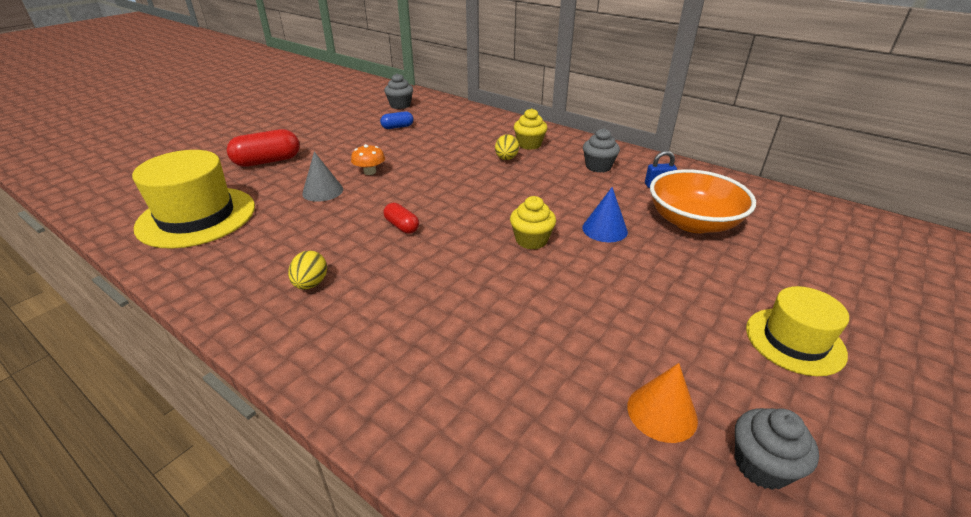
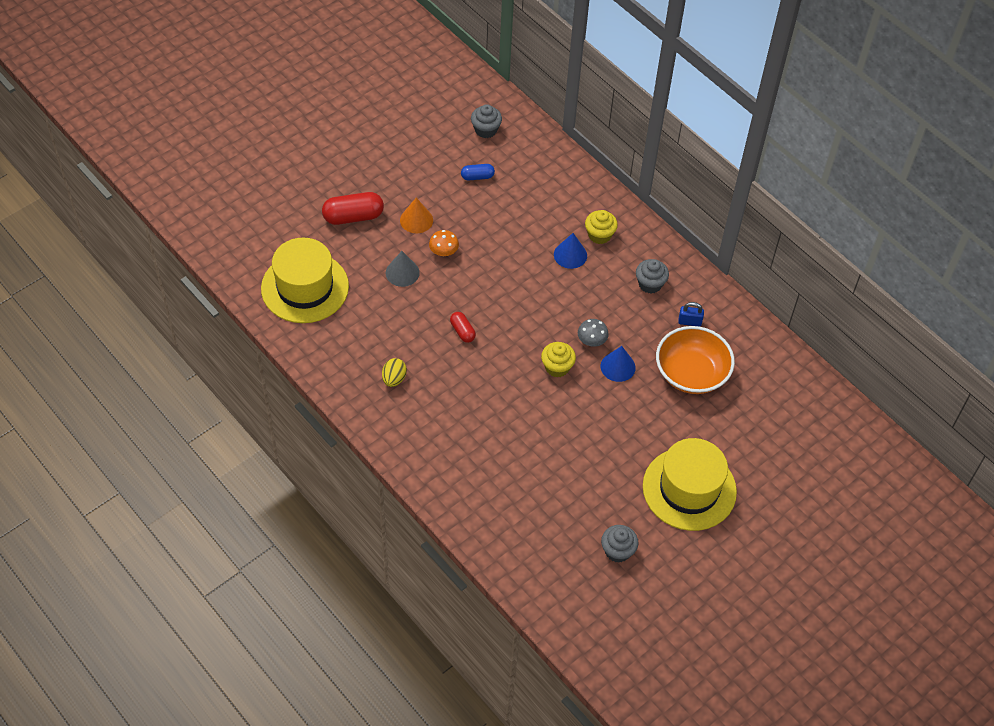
camera: 10 degrees right, 20 degrees up
(506, 159) = (570, 255): yellow egg -> blue cone
(561, 213) = (592, 341): none -> grey mushroom
(662, 412) = (582, 514): orange cone -> orange cone (416, 220)
(794, 341) = (689, 489): yellow hat -> yellow hat, size x1.65

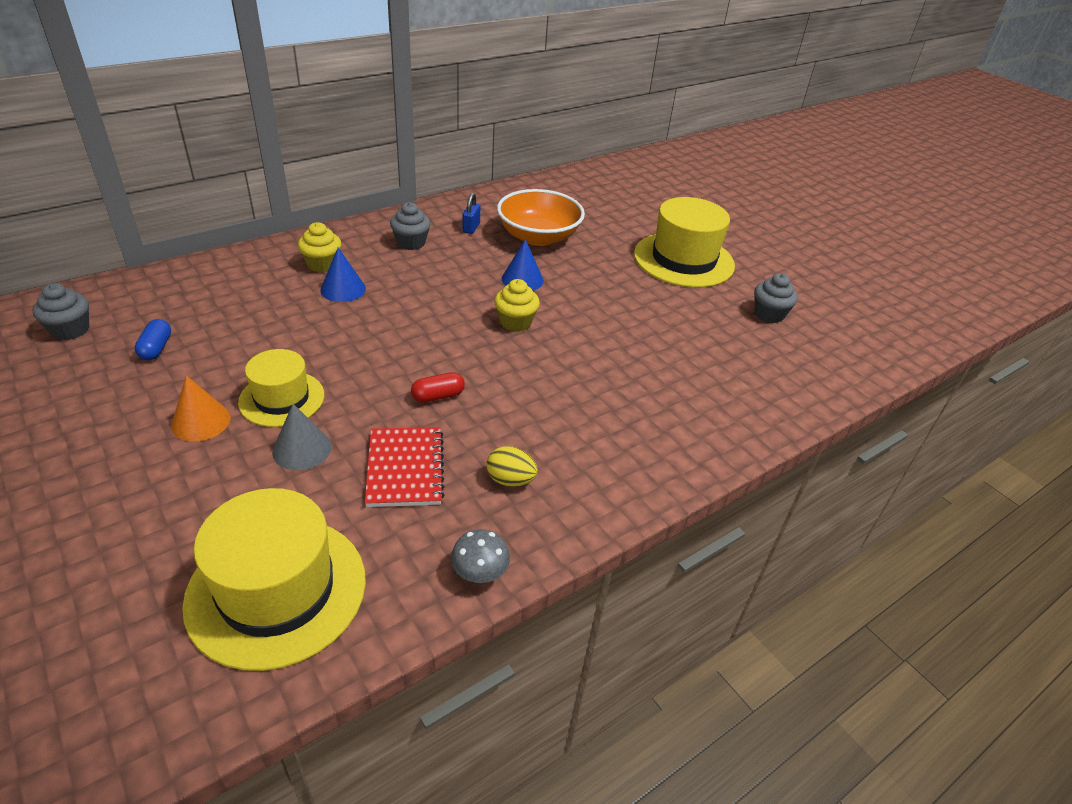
camera: 85 degrees left, 15 degrees down
(353, 216) = (144, 501): red capsule -> none
(395, 325) = (405, 468): none -> red notebook
(443, 252) = (282, 398): orange mushroom -> yellow hat
(592, 341) = (481, 292): grey mushroom -> grey mushroom (480, 572)

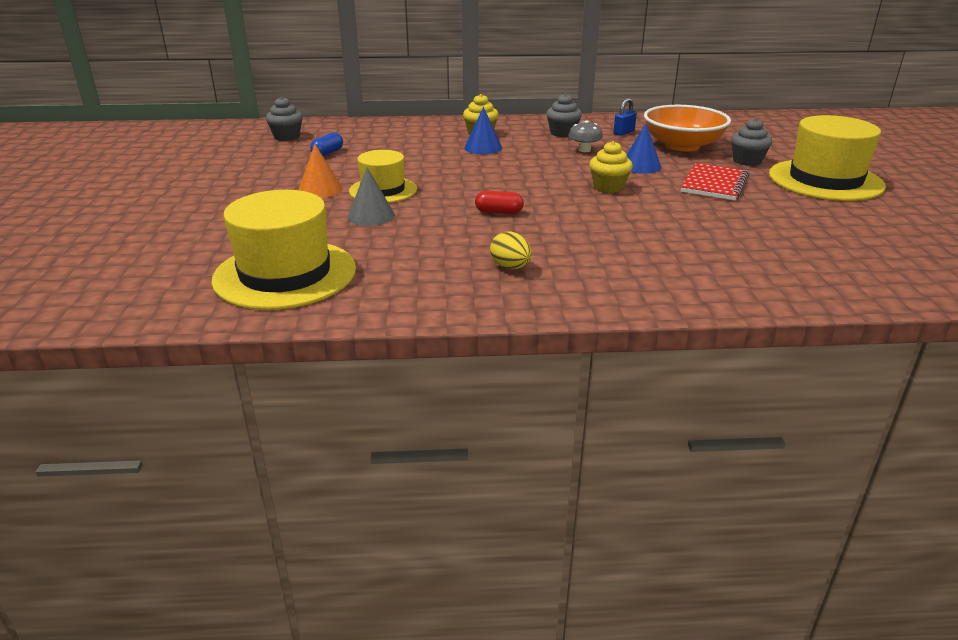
camera: 35 degrees right, 10 degrees down
(405, 468) = (433, 241): red notebook -> red notebook (714, 184)
(480, 572) = (433, 306): grey mushroom -> grey mushroom (584, 150)
(769, 314) = (893, 229): grey cupcake -> grey cupcake (747, 161)

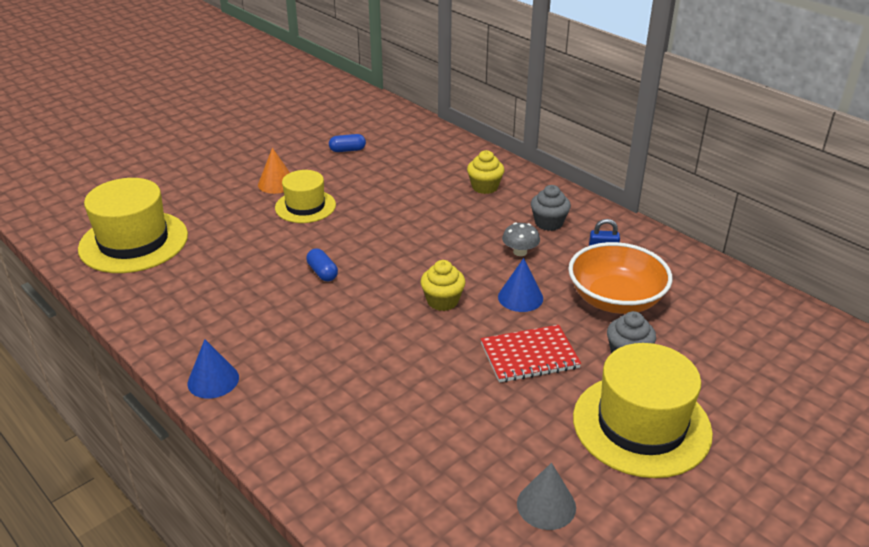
camera: 50 degrees right, 5 degrees up
(287, 137) = (358, 119): grey cupcake -> none
(371, 216) = (254, 225): grey cone -> grey cone (546, 505)
(483, 147) = (452, 203): blue cone -> blue cone (213, 380)
(499, 212) = (322, 272): red capsule -> blue capsule
(510, 267) = (228, 321): yellow egg -> none

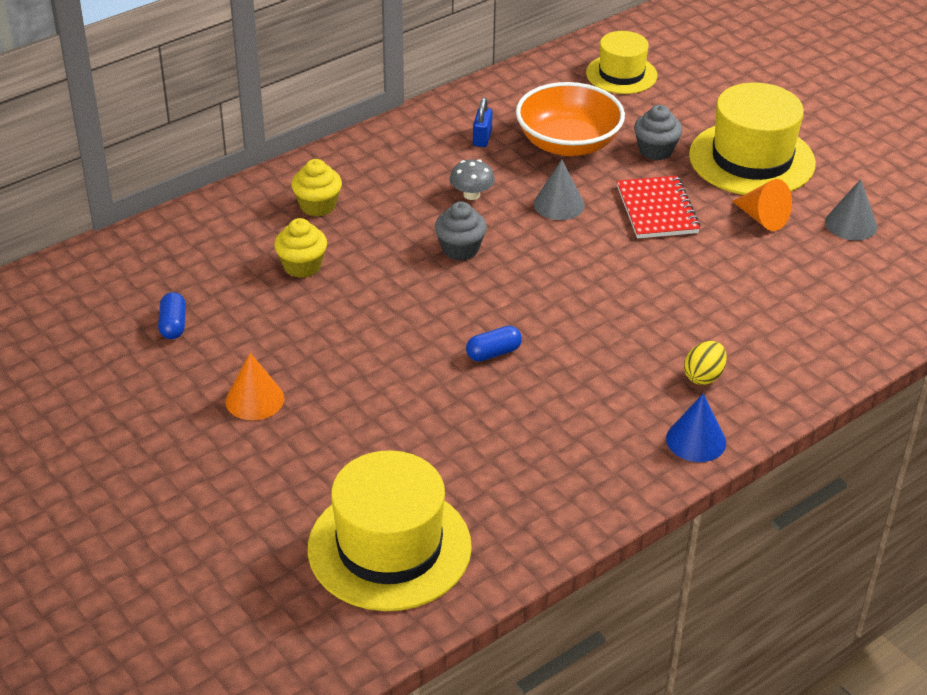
camera: 85 degrees left, 5 degrees up
(292, 385) = (703, 376): none -> yellow egg
(305, 206) = (329, 369): yellow hat -> yellow hat (621, 74)
(442, 301) = (561, 260): yellow cupcake -> yellow cupcake (302, 266)
(520, 297) = (559, 204): blue cone -> grey cone
(536, 430) = (762, 218): none -> orange cone
(548, 223) = (414, 166): grey cupcake -> grey cupcake (460, 249)

